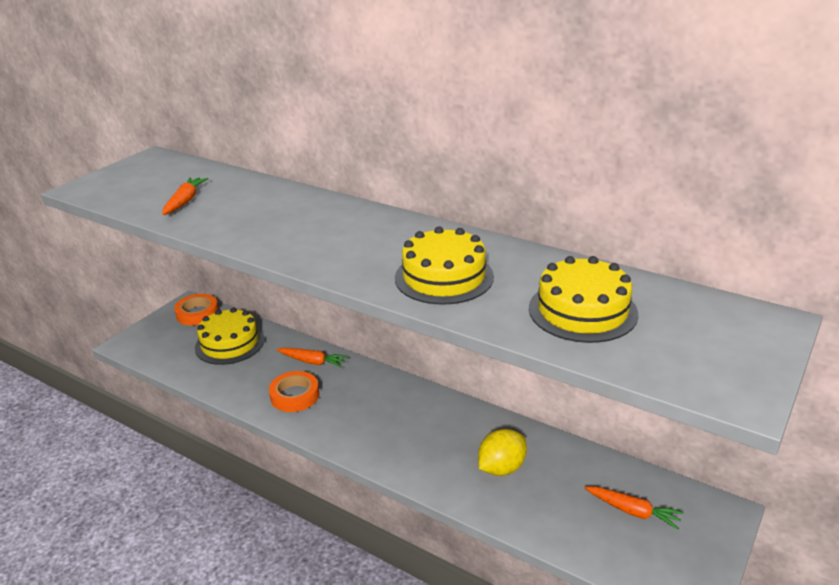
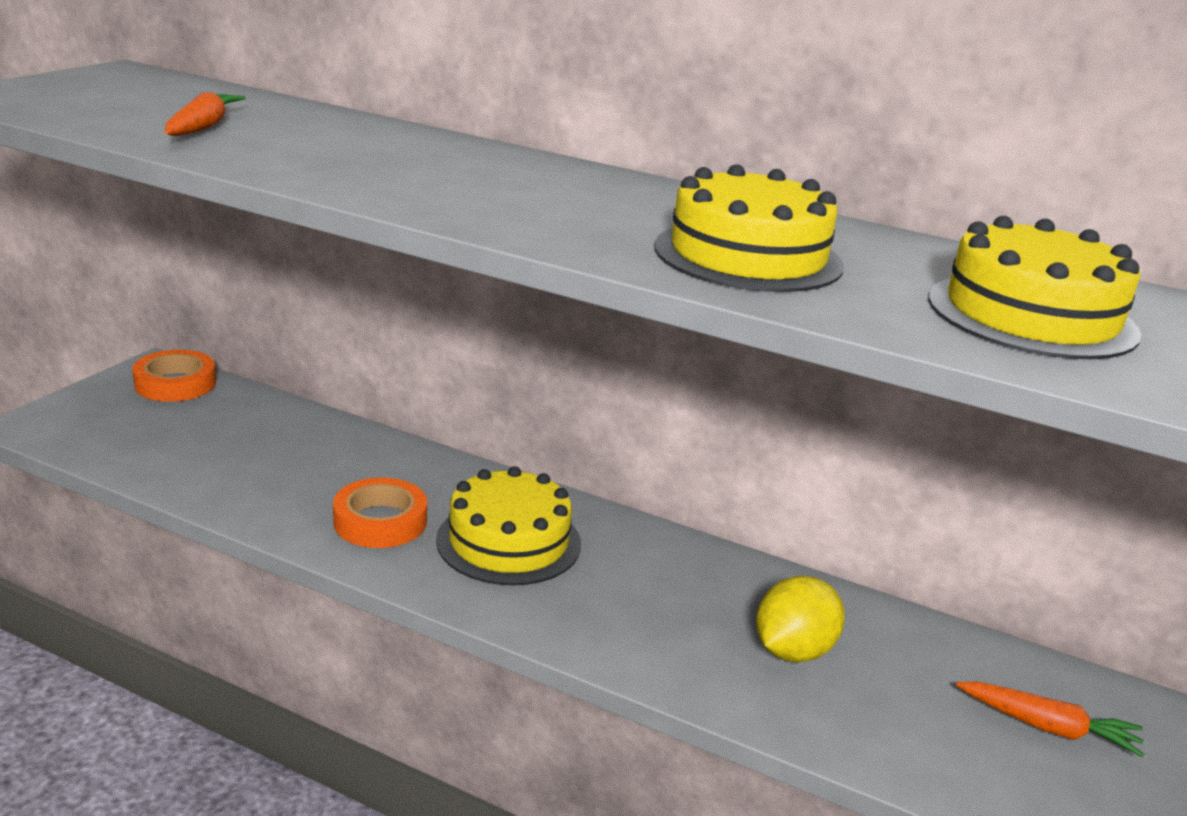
camera: 10 degrees left, 5 degrees down
(229, 343) = (243, 433): yellow cake -> yellow cake (509, 541)
(312, 362) = (406, 468): orange carrot -> none

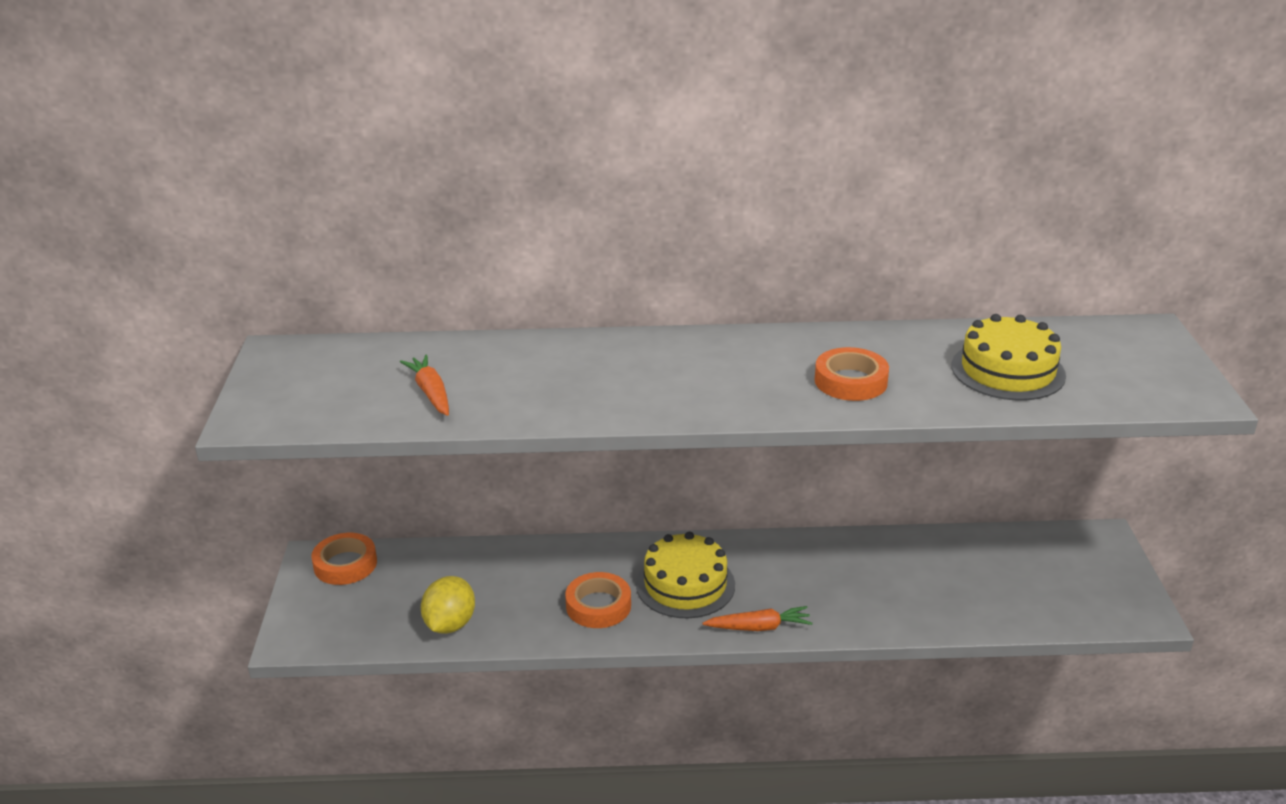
camera: 25 degrees left, 5 degrees up
(748, 256) = (850, 381): yellow cake -> orange tape
(793, 651) = (891, 583): yellow lemon -> yellow lemon (450, 624)
(1048, 727) = (1037, 569): orange carrot -> orange carrot (759, 627)

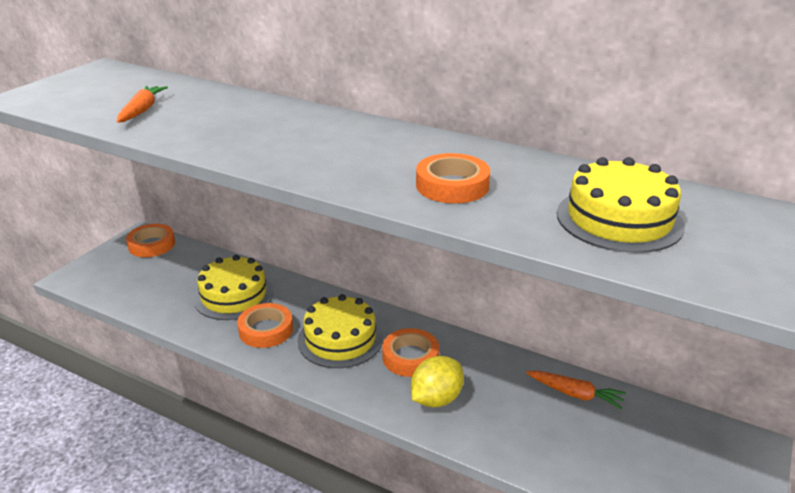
camera: 30 degrees right, 0 degrees up
(450, 624) = (164, 304): yellow lemon -> yellow lemon (436, 399)
(520, 584) = (234, 295): none -> yellow cake
(759, 627) = (360, 394): orange carrot -> orange carrot (575, 394)
(770, 574) = (410, 357): none -> orange tape

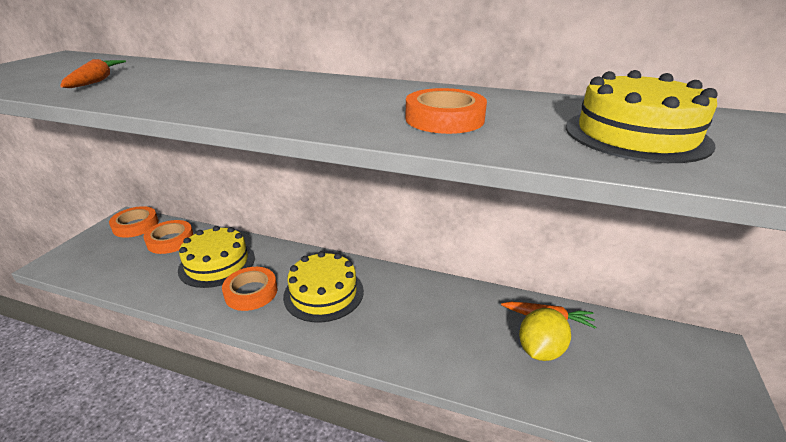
camera: 10 degrees left, 0 degrees up
(410, 357) = (392, 302): orange tape -> orange tape (170, 240)
(436, 399) = (426, 340): yellow lemon -> yellow lemon (540, 350)

